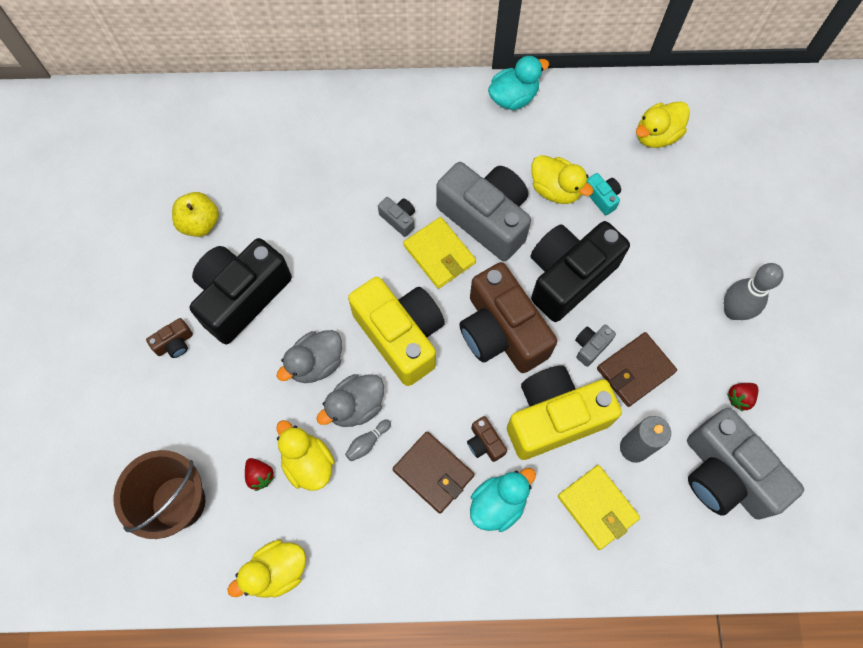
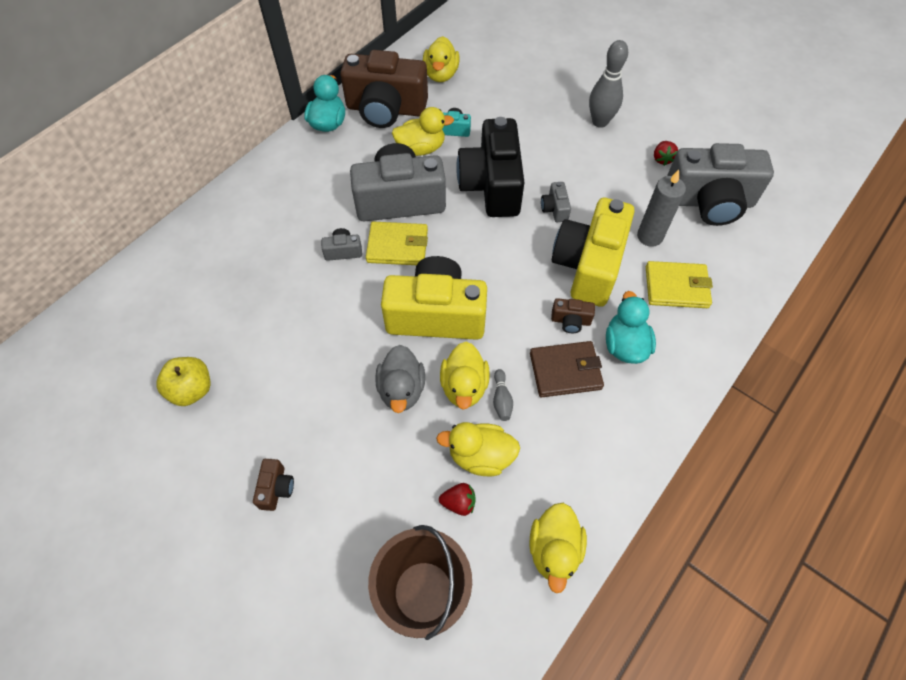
camera: 50 degrees left, 10 degrees down
(242, 296) = (290, 403): black camera -> none
(356, 406) = (464, 386): grey duck -> yellow duck
(501, 332) = (494, 251): brown camera -> brown camera (386, 109)
(635, 370) = (594, 197): brown wallet -> none

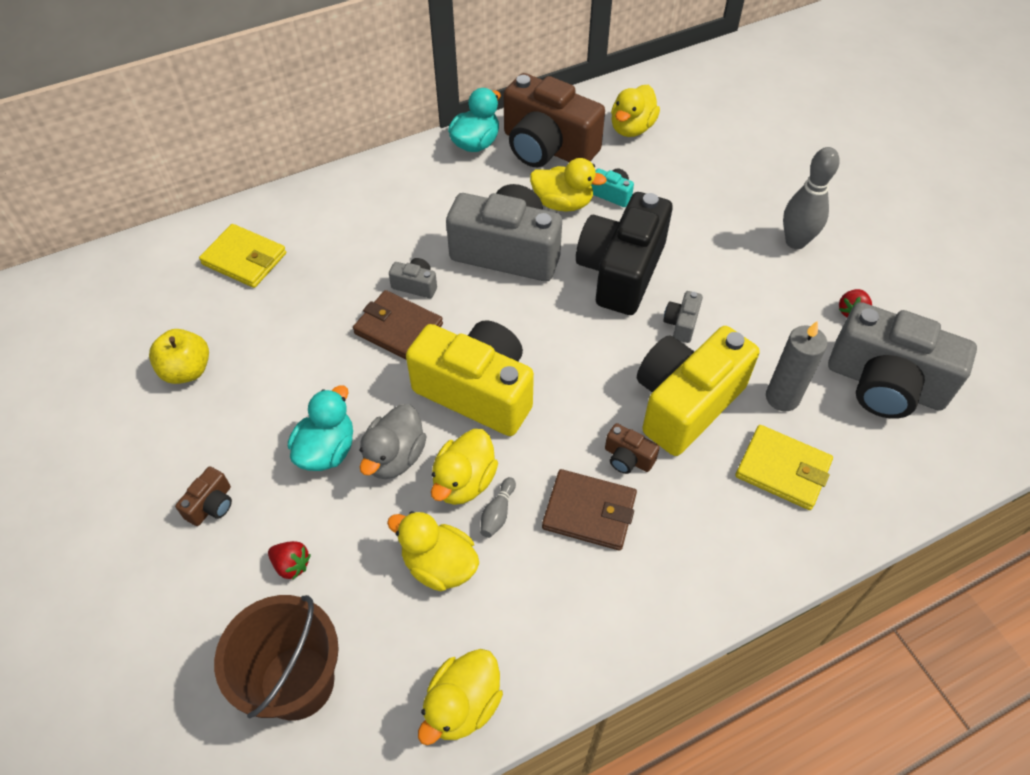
camera: 25 degrees right, 5 degrees down
(349, 290) = (398, 329): none -> brown wallet
(397, 246) = (477, 301): yellow wallet -> yellow wallet (244, 259)
(459, 503) = (387, 604): red strawberry -> red strawberry (291, 565)
(625, 345) = (678, 512): turquoise duck -> turquoise duck (327, 450)

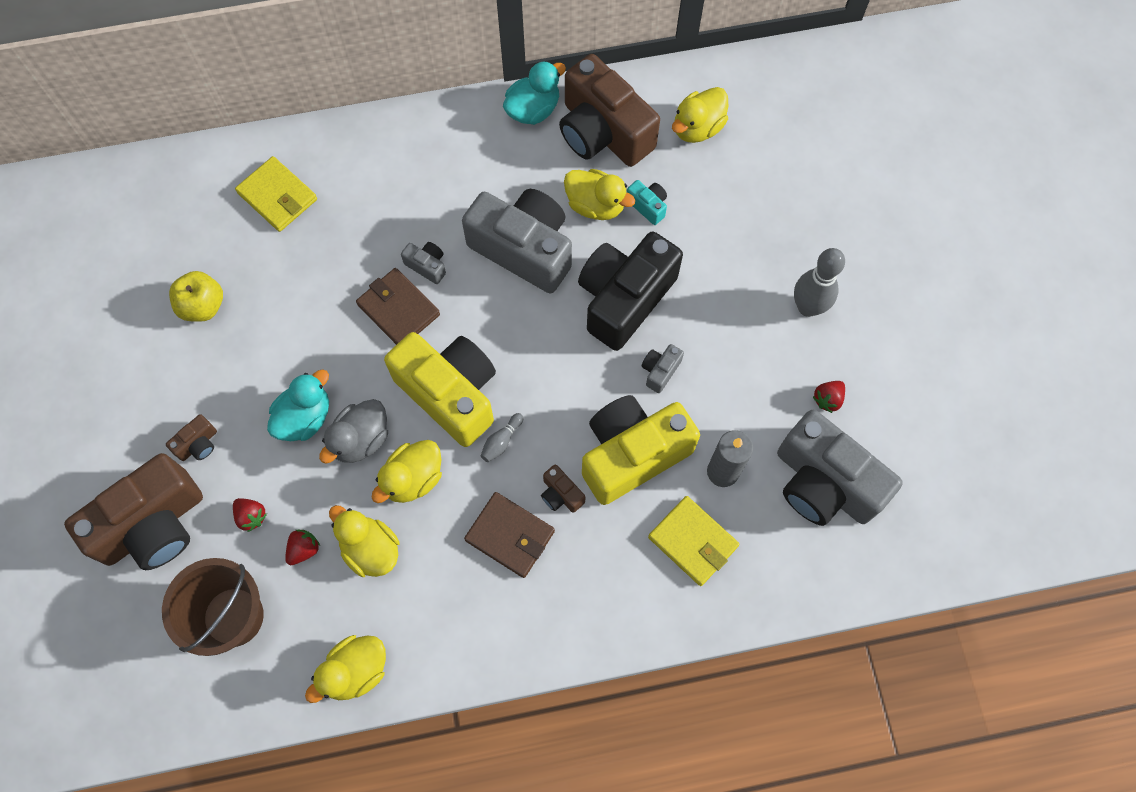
camera: 15 degrees right, 15 degrees up
(175, 604) = (153, 525): none -> brown camera
(362, 585) = (304, 549): none -> red strawberry
(498, 513) = (432, 516): grey bowling pin -> grey bowling pin (501, 441)

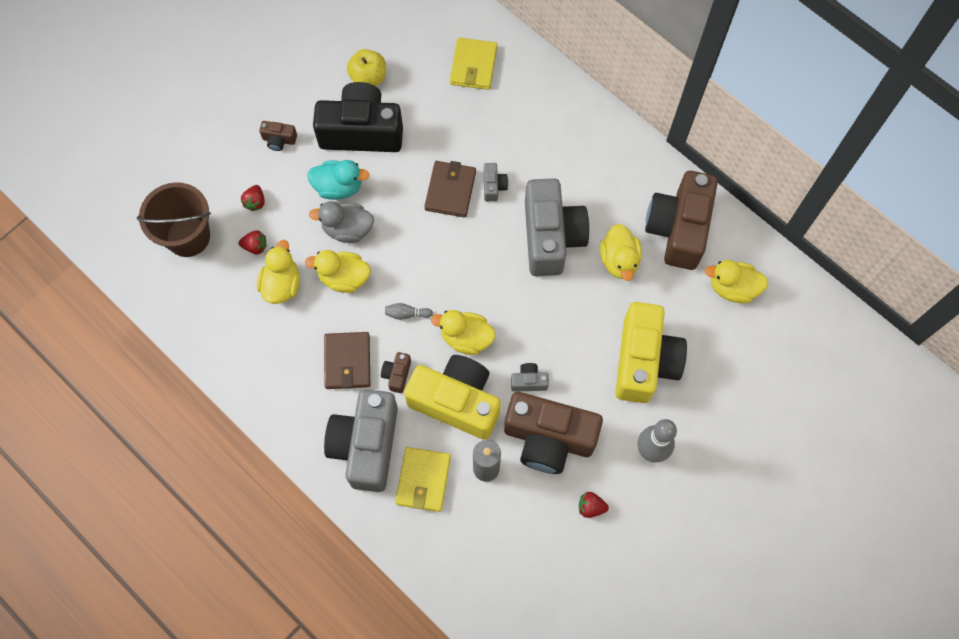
camera: 55 degrees right, 0 degrees up
(153, 525) = (213, 152): brown camera -> brown camera (548, 438)
(355, 671) = (201, 329): yellow duck -> yellow duck (466, 338)
(450, 393) = (416, 261): yellow camera -> yellow camera (644, 361)
(533, 109) = (659, 173): turquoise duck -> none
(624, 298) = (564, 324): black camera -> black camera (361, 131)
(648, 206) = (645, 294): turquoise camera -> none
(824, 483) = (526, 542): grey camera -> grey camera (366, 445)

